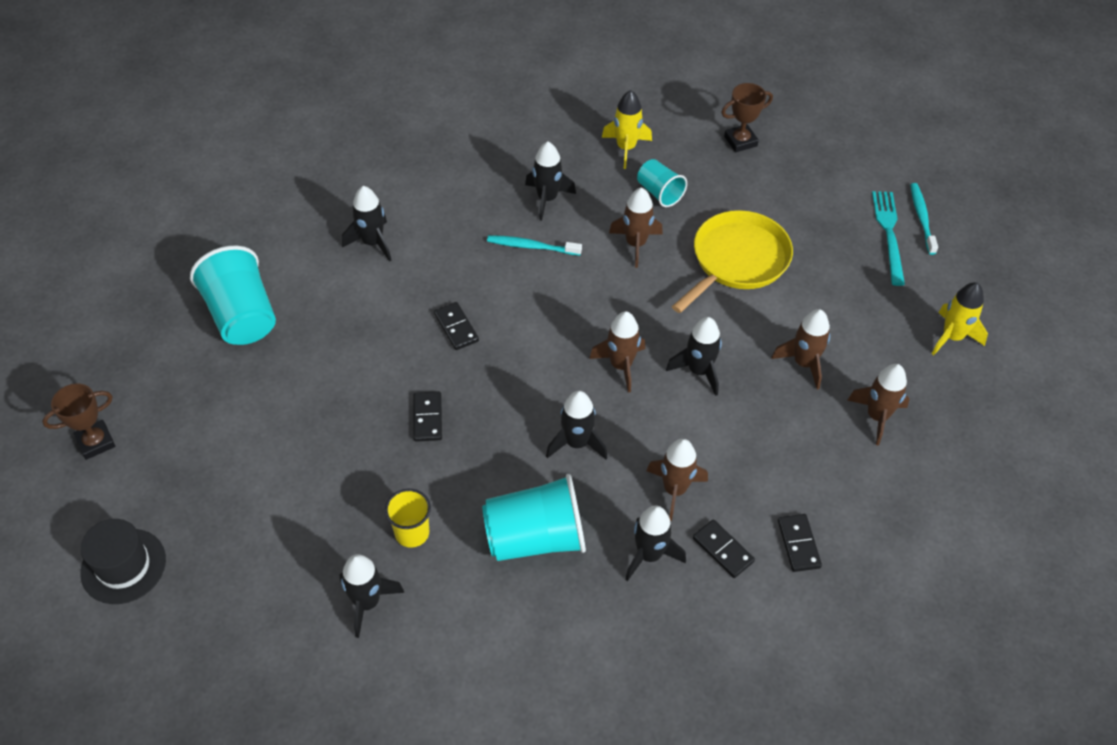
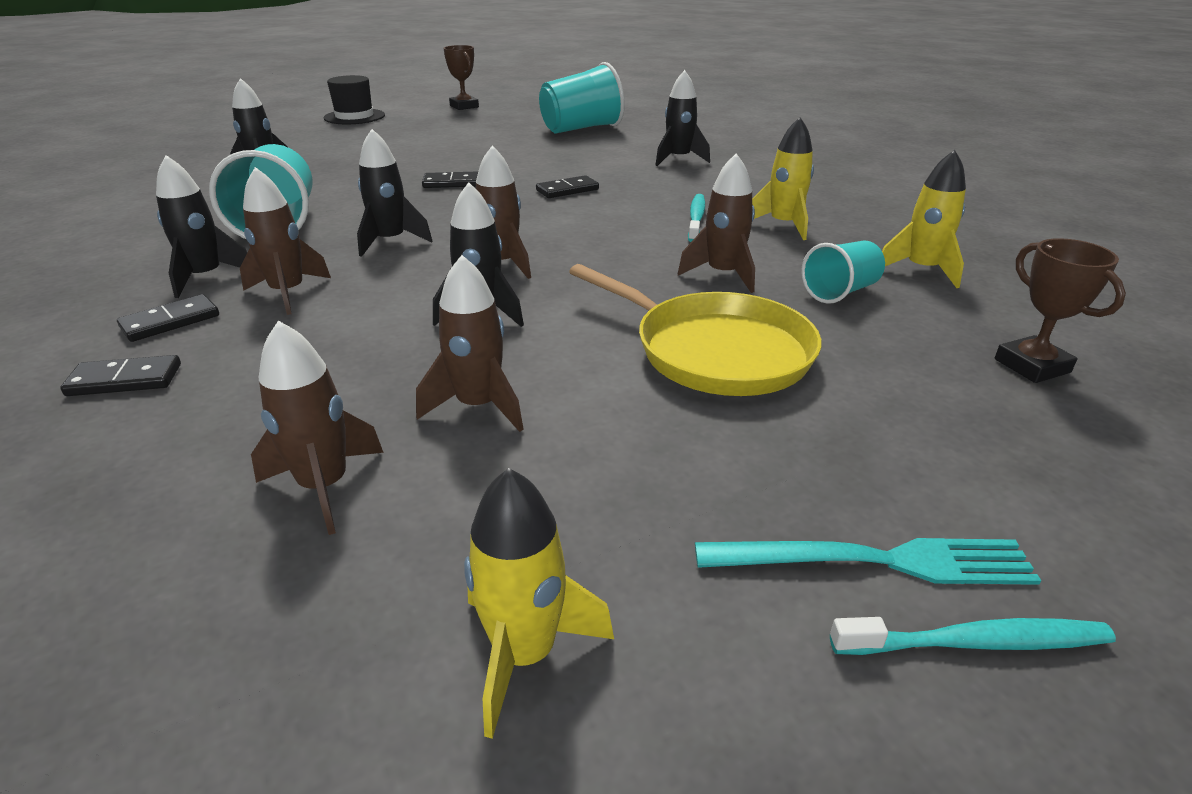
camera: 90 degrees right, 20 degrees down
(412, 533) = (323, 181): yellow cup -> none
(547, 199) = (783, 225): black rocket -> yellow rocket

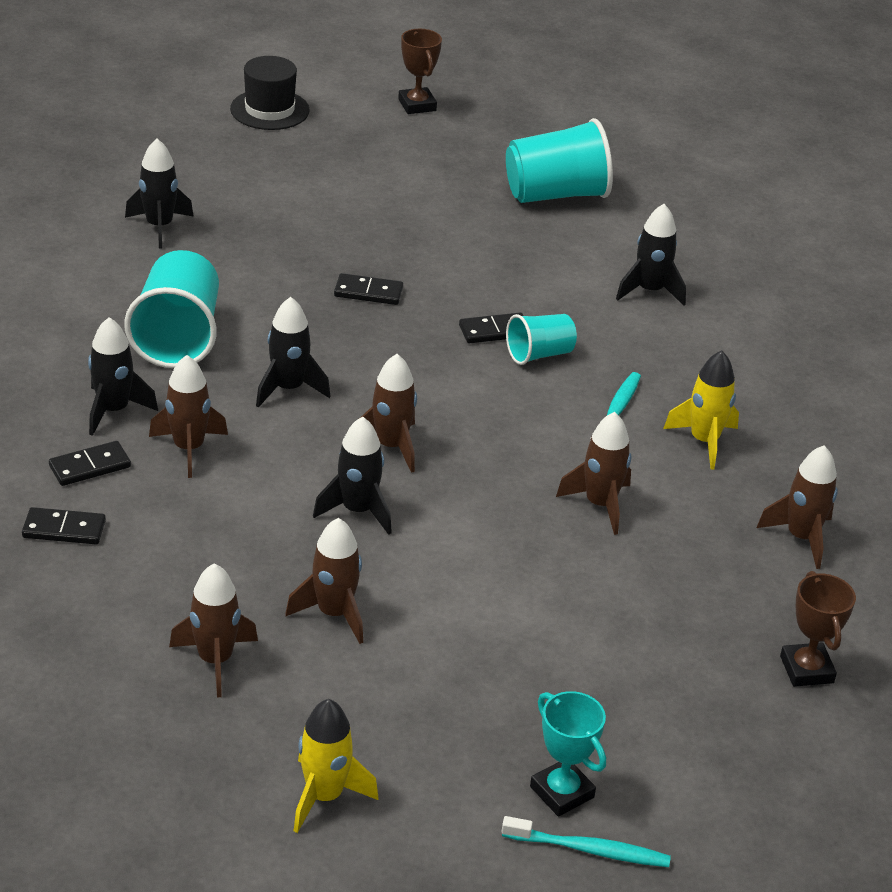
camera: 10 degrees right, 5 degrees up
(716, 351) = (545, 597): yellow pan -> none
(840, 292) = (699, 551): turquoise cup -> turquoise cup (539, 354)
(875, 561) = (562, 792): turquoise fork -> turquoise trophy
(921, 270) = (801, 537): yellow rocket -> brown rocket

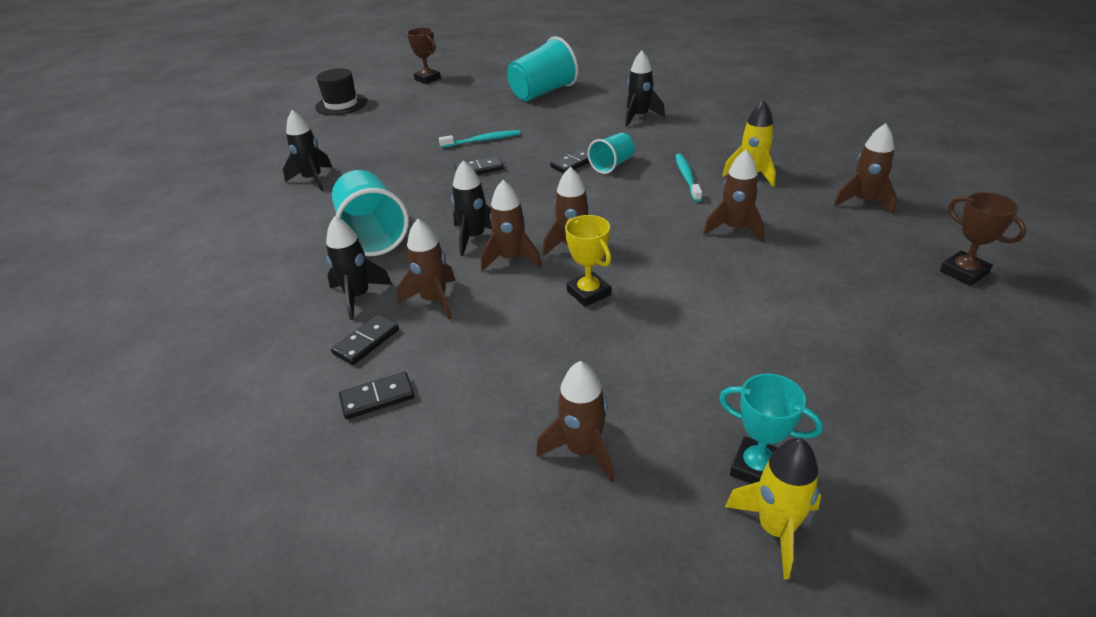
camera: 20 degrees left, 0 degrees up
(334, 614) = (639, 371): brown rocket -> brown rocket (511, 259)
(358, 510) = (588, 293): black rocket -> yellow trophy
(562, 792) = (932, 430): turquoise trophy -> turquoise trophy (757, 468)
(588, 849) = (1004, 468): turquoise toothbrush -> turquoise toothbrush (482, 140)

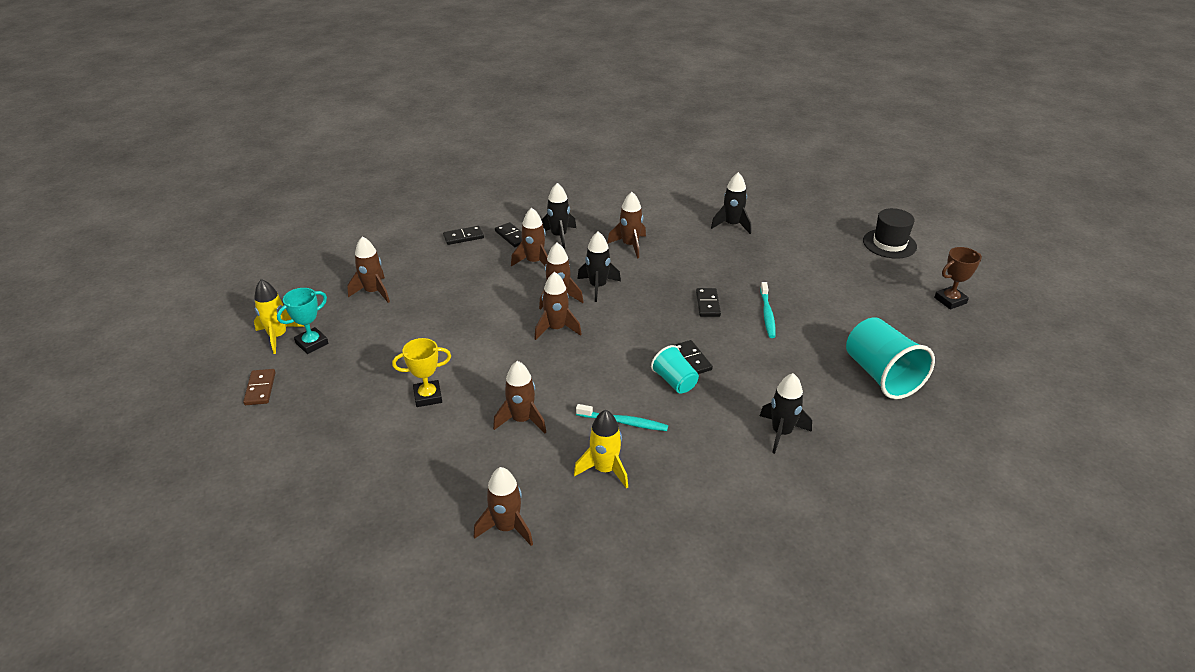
camera: 105 degrees right, 0 degrees up
(372, 235) = (630, 245): turquoise cup -> brown rocket
(377, 397) = (463, 237): black domino -> black domino turned 75 degrees clockwise
(588, 293) = (495, 323): yellow trophy -> yellow trophy (428, 396)
(898, 479) = (260, 389): none -> brown domino
(963, 272) = (368, 530): brown trophy -> none

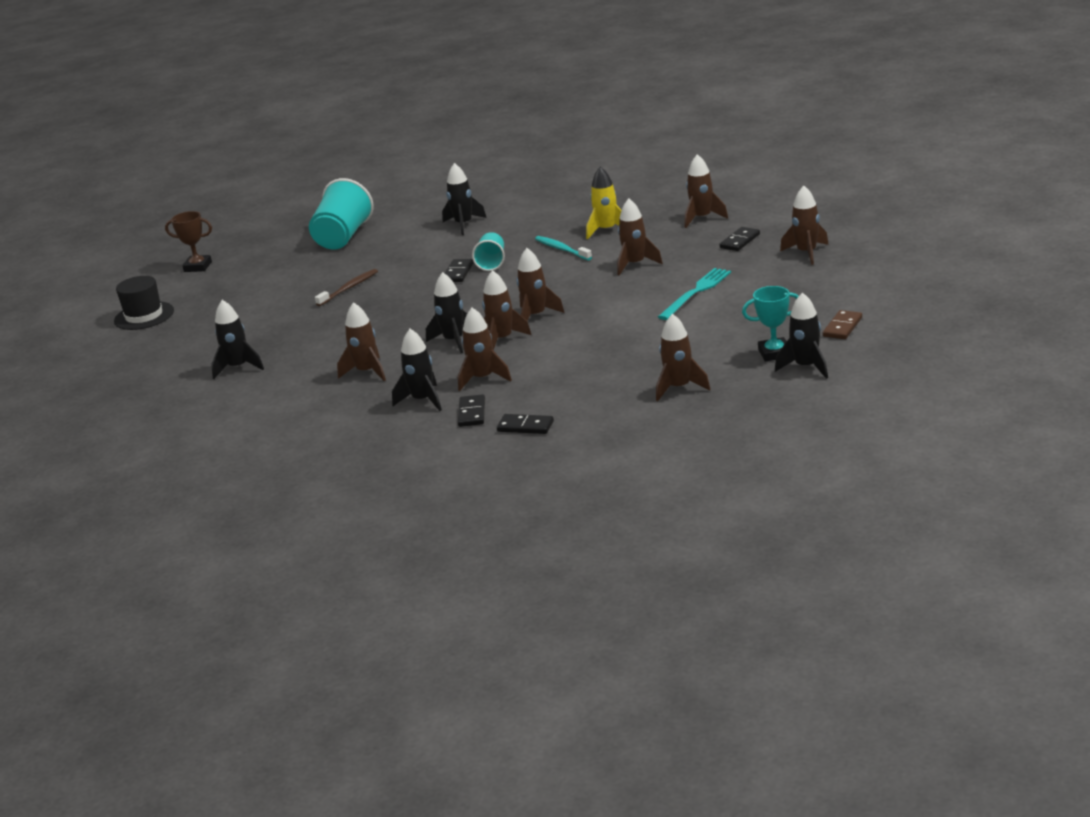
camera: 140 degrees left, 10 degrees down
(278, 336) = (806, 367): yellow rocket -> black rocket
(339, 492) = (807, 253): none -> brown rocket
(428, 396) = (696, 292): yellow trophy -> turquoise fork
(708, 304) = (382, 305): black domino -> black domino (739, 241)
(767, 314) = (348, 288): turquoise toothbrush -> brown toothbrush

